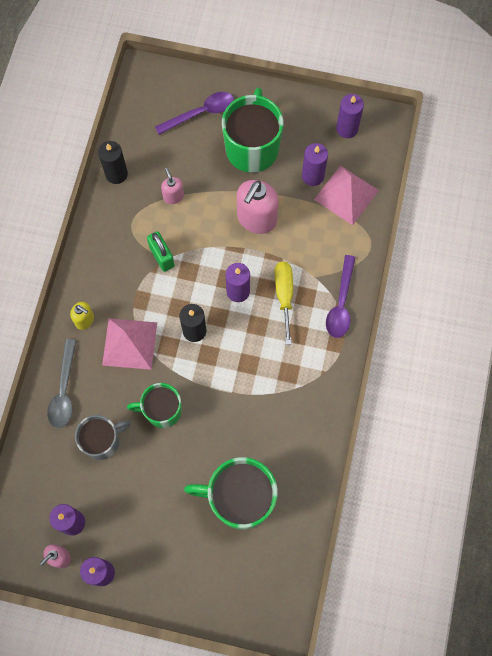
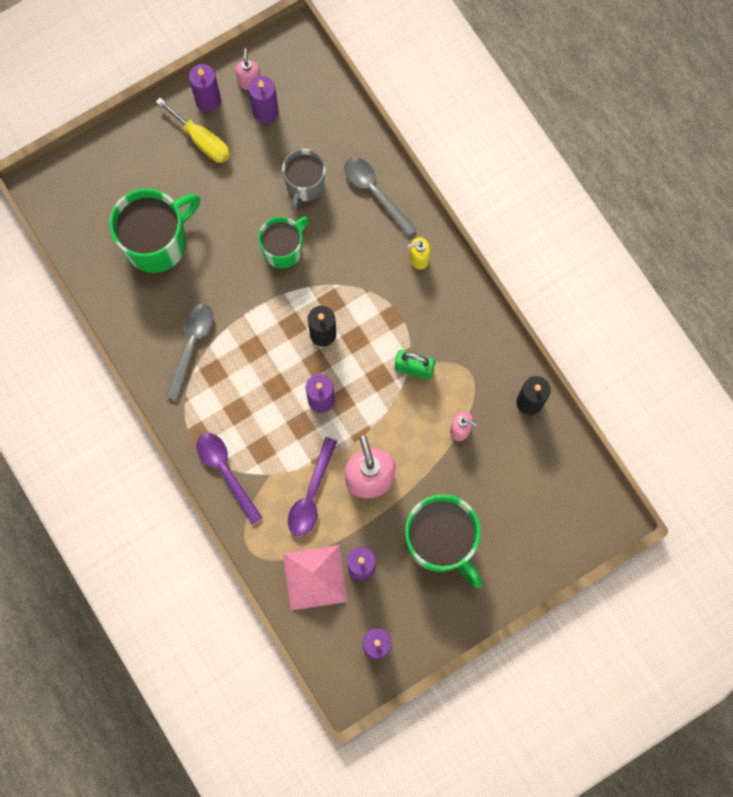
camera: 135 degrees right, 5 degrees up
(130, 343) = (363, 275): pink pyramid -> none
(200, 113) = (520, 530): purple spoon -> purple spoon (311, 494)
(284, 295) = (279, 433): yellow screwdriver -> yellow screwdriver (202, 140)
(285, 404) = (191, 345): none -> grey spoon

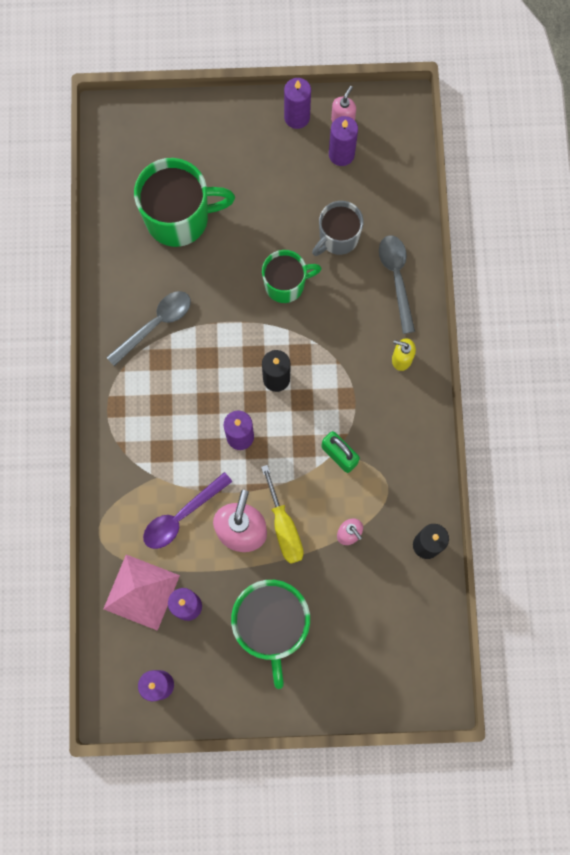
camera: 30 degrees right, 0 degrees up
(202, 140) = (270, 150): yellow screwdriver -> yellow screwdriver (284, 527)
(226, 472) = (119, 453): purple spoon -> none

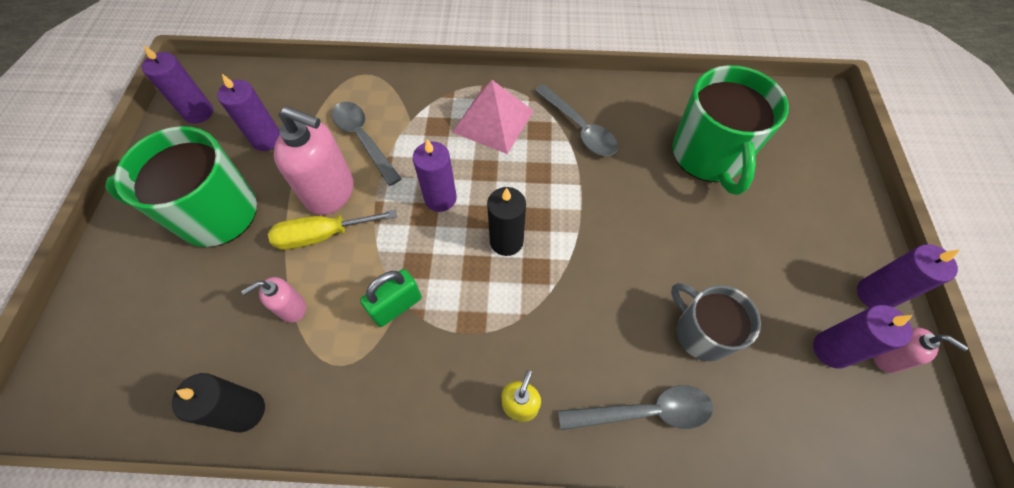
camera: 95 degrees right, 15 degrees down
(141, 592) = (296, 103): pink pyramid -> pink pyramid (493, 121)
(181, 516) = (363, 139): purple spoon -> grey spoon
(286, 284) = (630, 261): green mug -> none

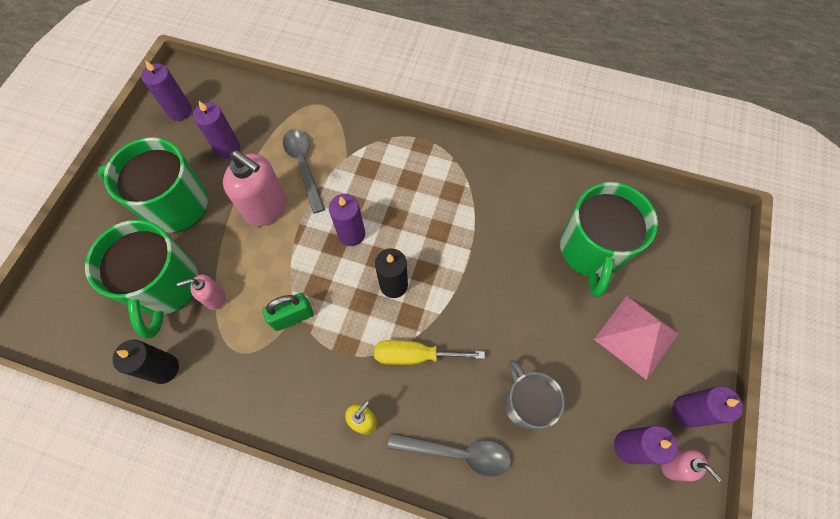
camera: 15 degrees right, 5 degrees up
(225, 310) = (166, 287): none -> green mug
(322, 235) = (251, 243): yellow screwdriver -> yellow screwdriver (415, 355)
(493, 121) = (415, 174): pink pyramid -> pink pyramid (636, 336)
(579, 128) = (487, 197): grey spoon -> none

